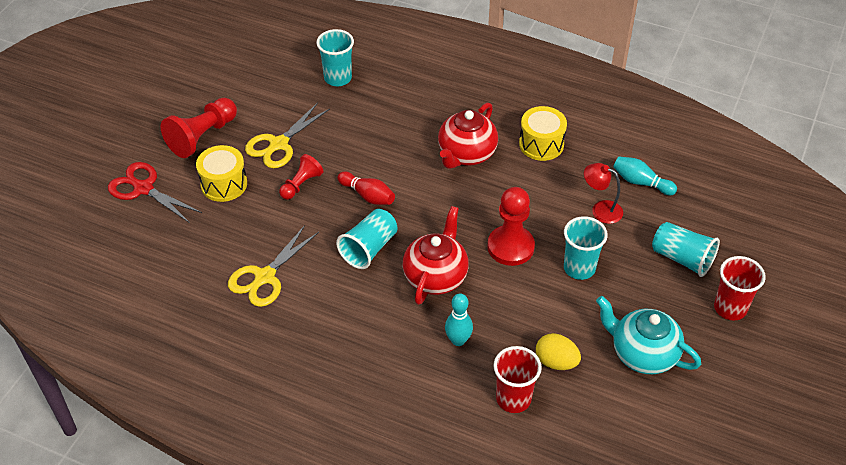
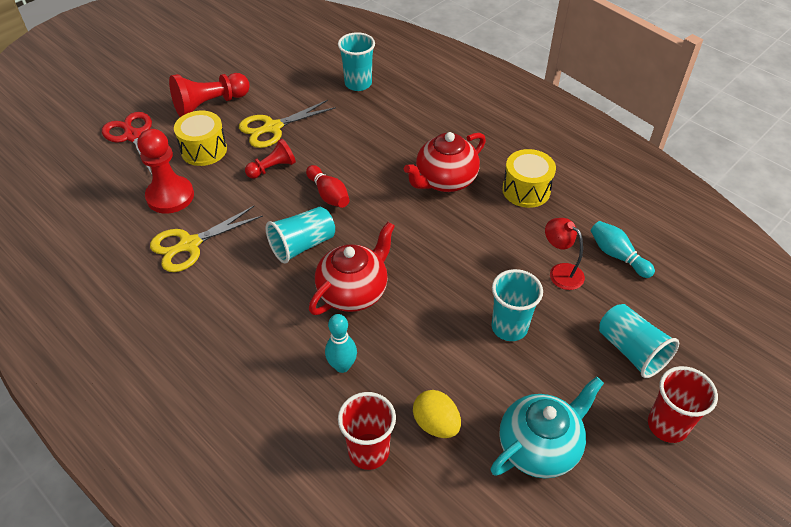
camera: 20 degrees right, 0 degrees up
(510, 247) = (445, 284): red pawn -> red pawn (170, 196)
(642, 354) = (539, 447): turquoise teapot -> turquoise teapot turned 90 degrees clockwise

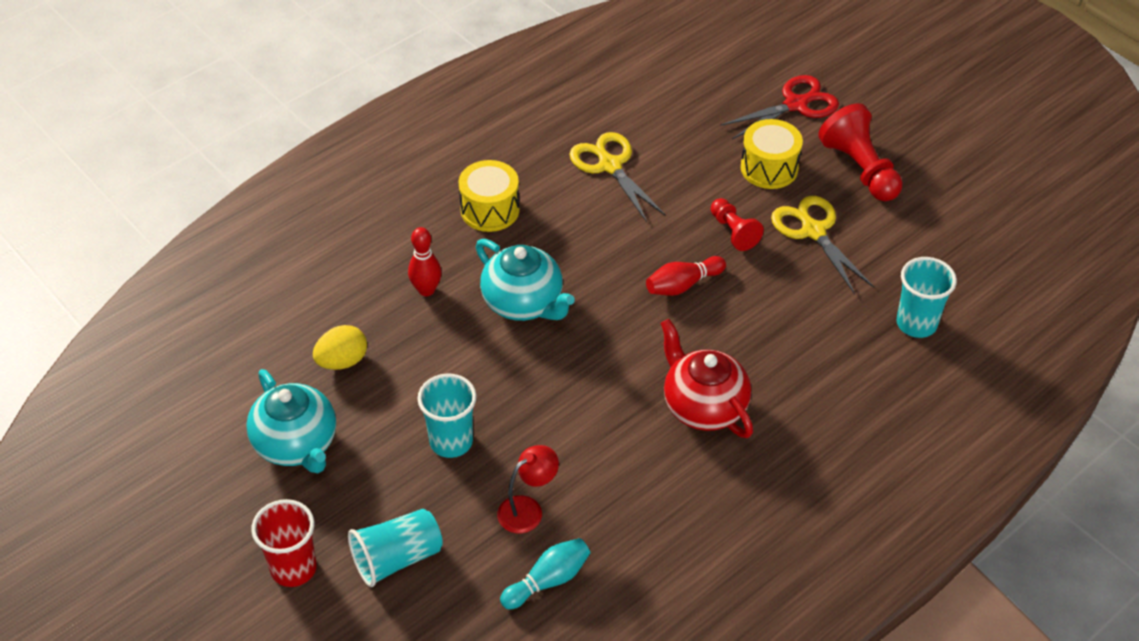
camera: 95 degrees right, 0 degrees up
(170, 196) = (688, 144): red pawn -> none
(302, 245) = (599, 260): turquoise cup -> none
(342, 366) = (426, 290): turquoise bowling pin -> red bowling pin
(353, 292) = (524, 303): red teapot -> turquoise teapot
(369, 451) = (325, 306): red cup -> none
(526, 190) = (680, 497): yellow drum -> yellow drum (490, 210)

